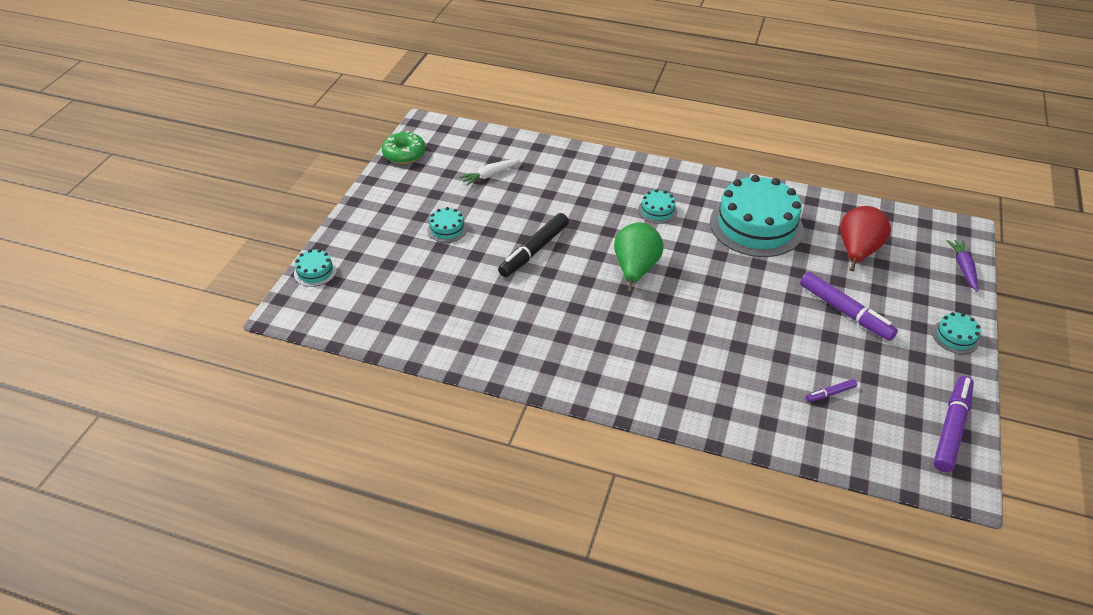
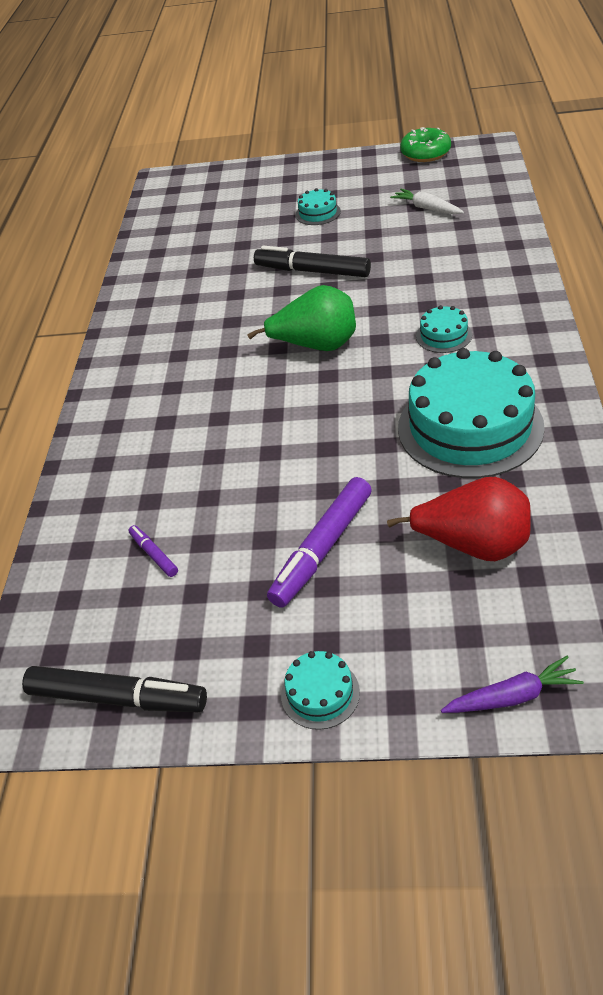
camera: 80 degrees right, 0 degrees up
(315, 271) = (219, 173): turquoise cake -> none
(951, 428) = (117, 698): purple marker -> black marker

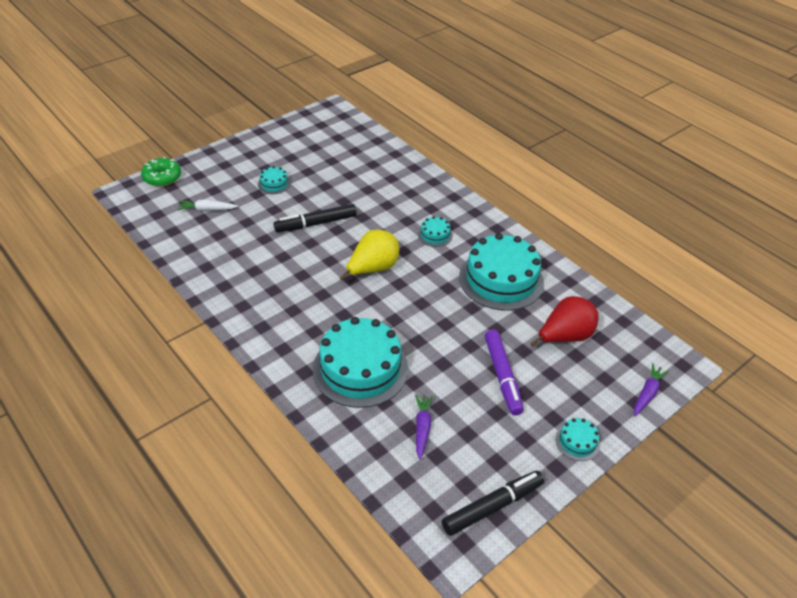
camera: 50 degrees left, 0 degrees up
(154, 554) = (422, 428): purple marker -> purple carrot
(170, 451) = (360, 368): none -> turquoise cake
(316, 346) = (372, 269): green pear -> yellow pear
(425, 153) = (299, 122): green donut -> green donut (162, 177)
(427, 208) = (340, 160): white carrot -> white carrot (207, 209)

